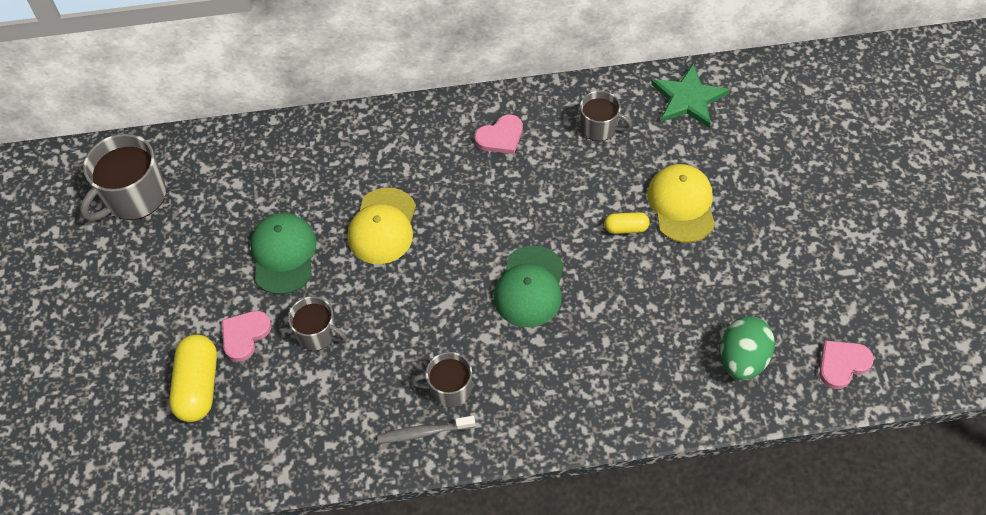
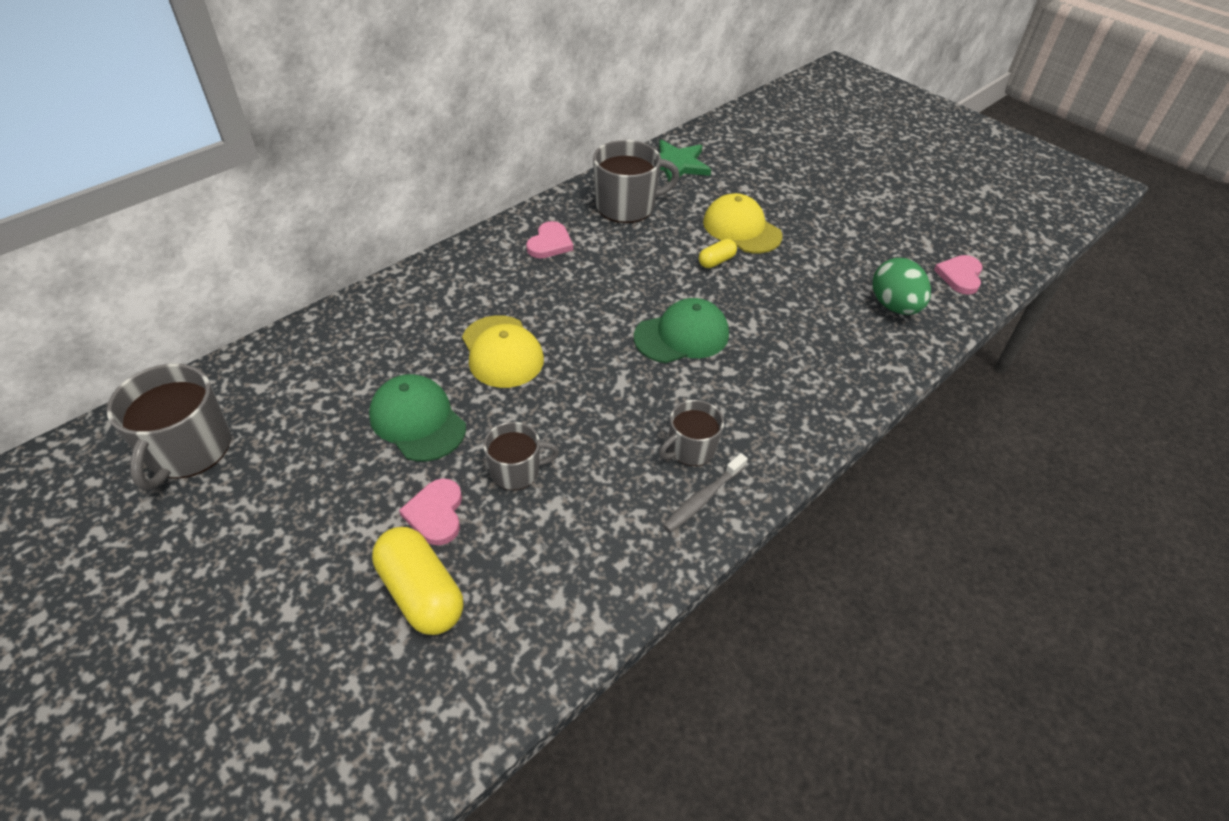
camera: 40 degrees left, 10 degrees down
(530, 287) = (682, 336): green cap -> green cap turned 90 degrees counterclockwise
(600, 127) = (627, 206): grey mug -> grey mug, size x1.67

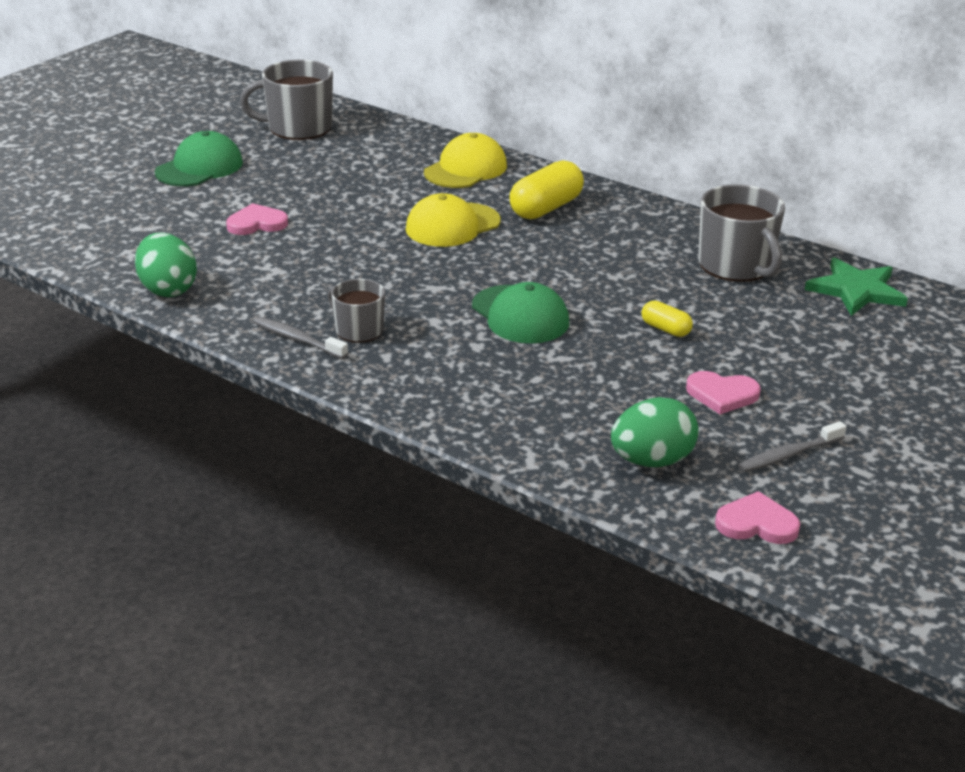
camera: 80 degrees right, 15 degrees down
(417, 421) = (353, 202): green cap -> green cap (199, 167)
(421, 592) = (183, 229): yellow capsule -> yellow capsule (546, 208)
(516, 471) = (309, 250): grey mug -> none
(550, 243) = (633, 229): pink heart -> pink heart (722, 394)
(573, 615) = (168, 289): none -> green egg
(741, 229) = (745, 343): yellow cap -> yellow cap (465, 169)
(882, 244) = (788, 455): none -> grey toothbrush

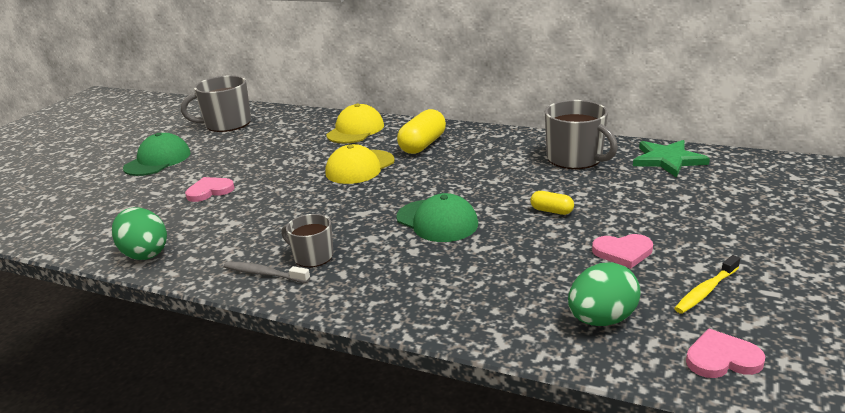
camera: 10 degrees left, 5 degrees down
(788, 455) = (705, 291): grey toothbrush -> yellow toothbrush

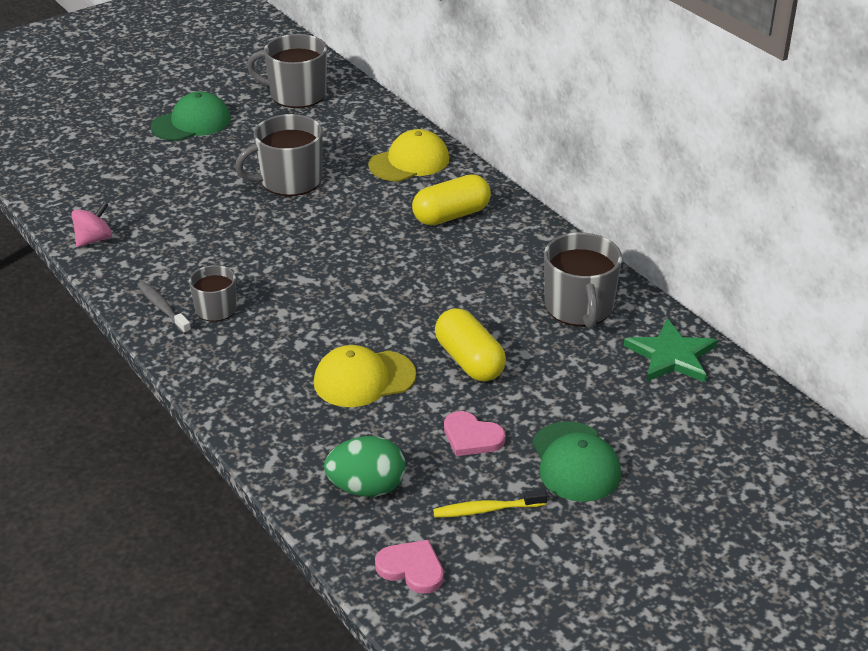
camera: 30 degrees right, 10 degrees up
(145, 253) = (94, 239): green egg -> pink spinning top
(210, 191) = (202, 187): pink heart -> none
(278, 165) = (289, 180): none -> grey mug
(360, 167) = (359, 219): yellow cap -> yellow cap (364, 379)
(437, 221) = (355, 321): green cap -> green cap (575, 462)
(551, 211) = (469, 361): yellow capsule -> yellow capsule, size x1.89

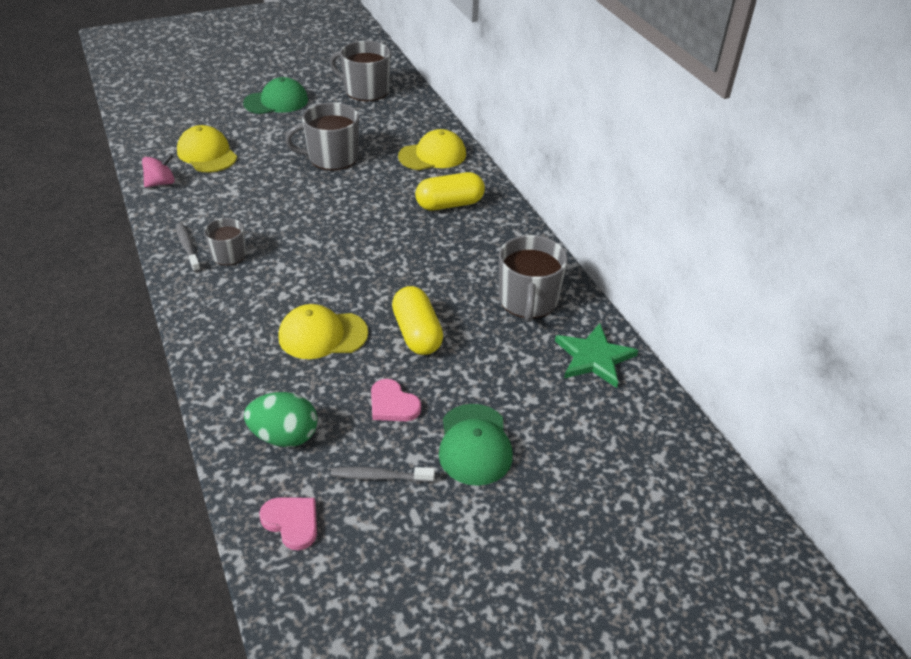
camera: 10 degrees right, 5 degrees up
(134, 197) = (207, 154): none -> yellow cap
(486, 509) = (379, 476): yellow toothbrush -> grey toothbrush

